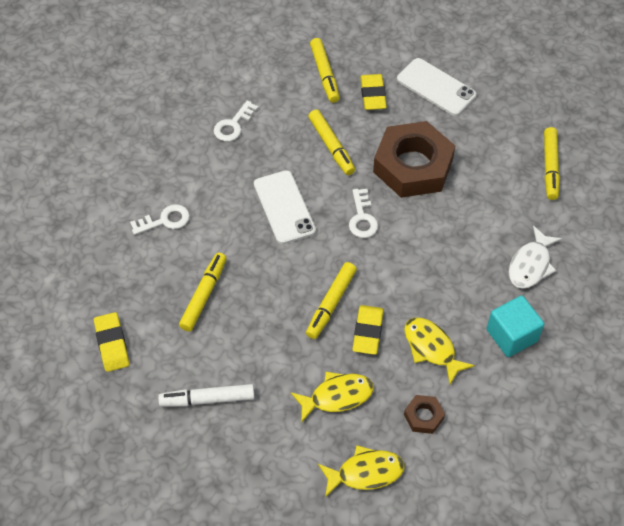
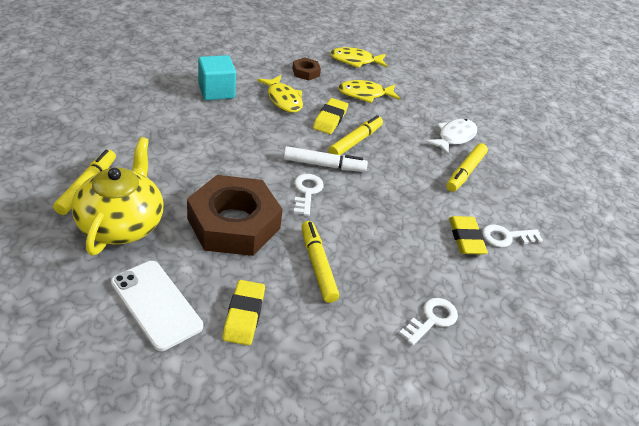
camera: 175 degrees left, 15 degrees down
(112, 344) = (540, 160): yellow eraser -> yellow eraser (466, 238)
(207, 399) = (461, 115): white marker -> white marker (324, 165)
(284, 207) = (383, 219): white phone -> none
(324, 74) = (299, 361): yellow marker -> none
(499, 141) = (121, 224): none -> yellow teapot
(531, 265) = (169, 124): white fish -> white fish (454, 137)

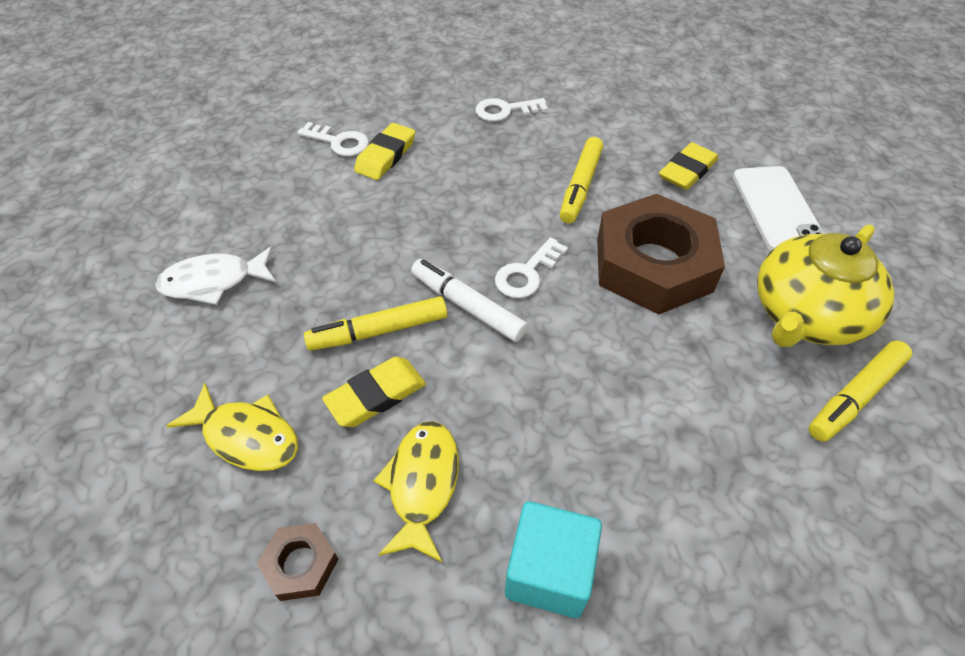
camera: 140 degrees left, 10 degrees up
(355, 61) = (144, 563): yellow fish -> none
(465, 172) = (278, 224): yellow marker -> none

